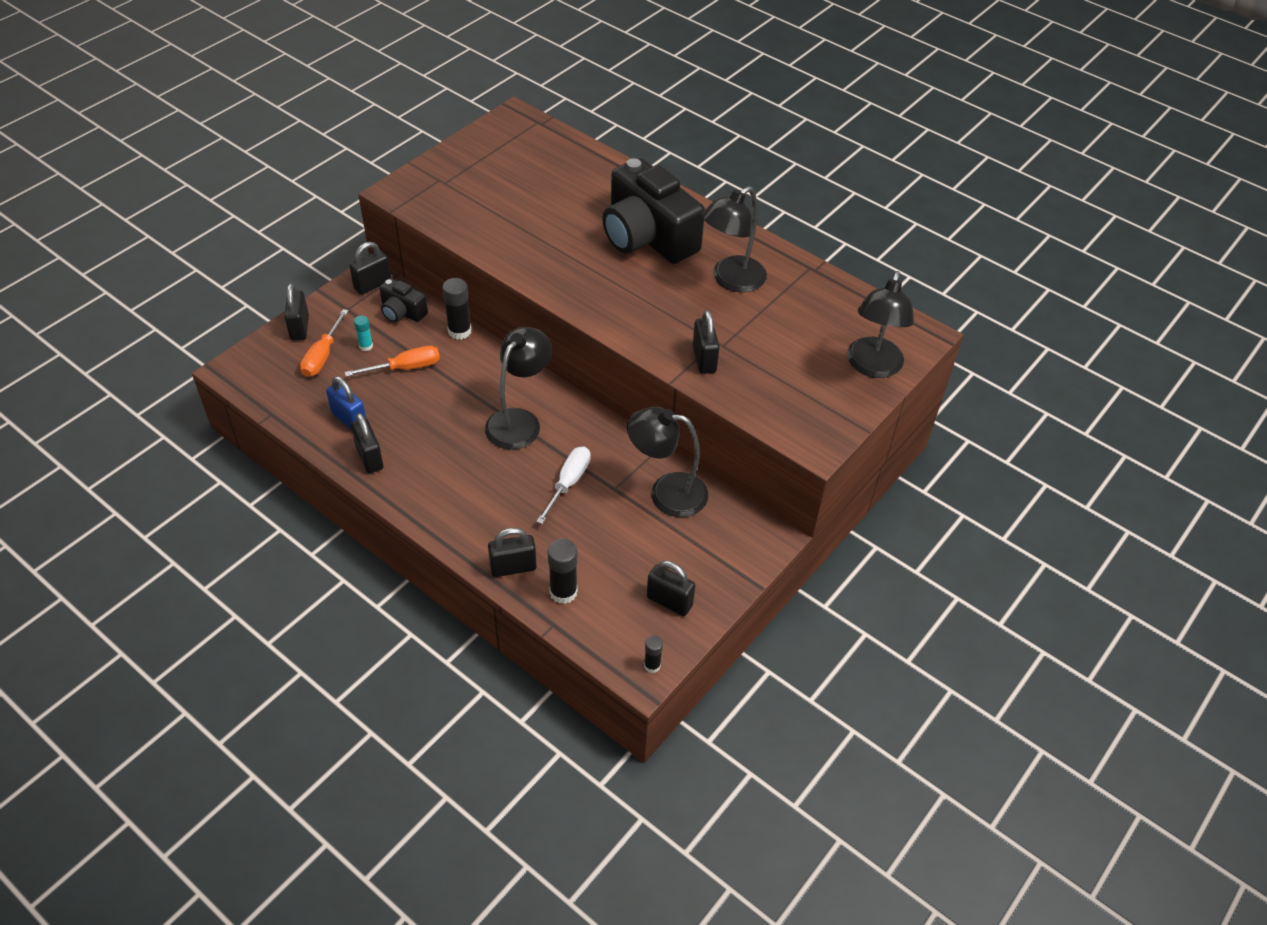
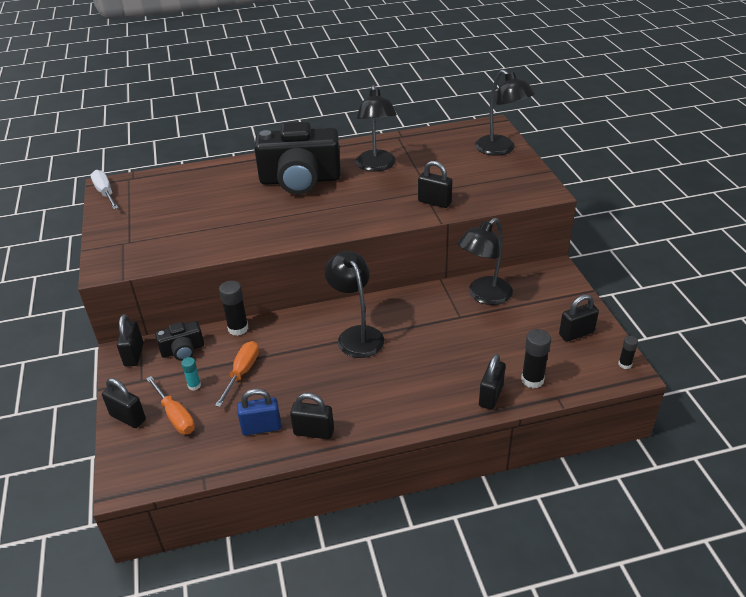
camera: 50 degrees left, 10 degrees down
(568, 483) = (436, 336): white screwdriver -> white screwdriver (105, 193)

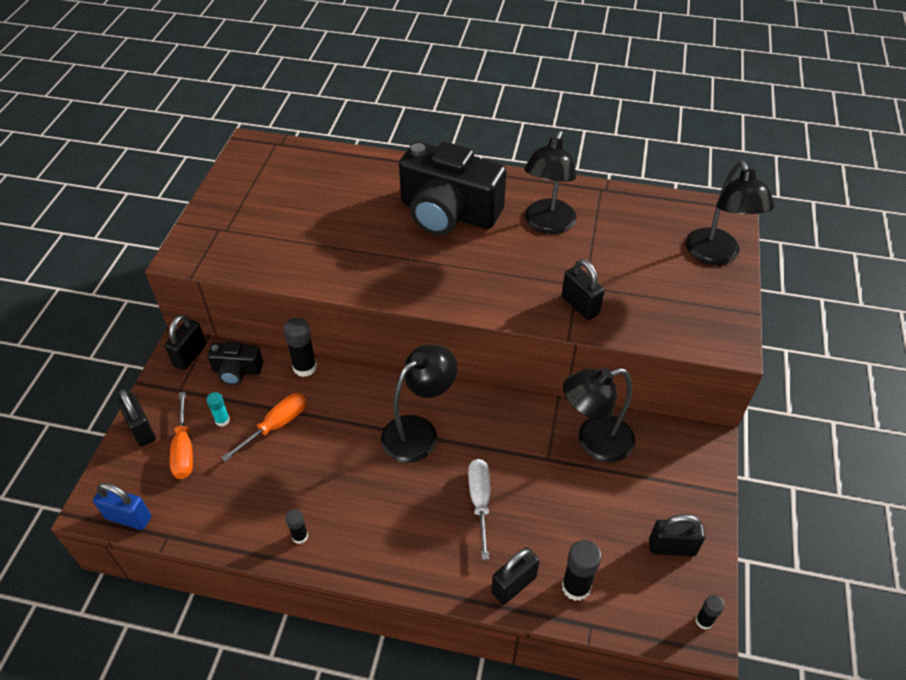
camera: 25 degrees right, 10 degrees up
(105, 193) = (242, 155): white screwdriver -> white screwdriver (480, 502)
(261, 428) = (253, 504): blue padlock -> blue padlock (128, 517)
(313, 432) = (300, 536): black padlock -> black glue stick
(356, 335) = (419, 431): black lamp -> black lamp turned 45 degrees clockwise

